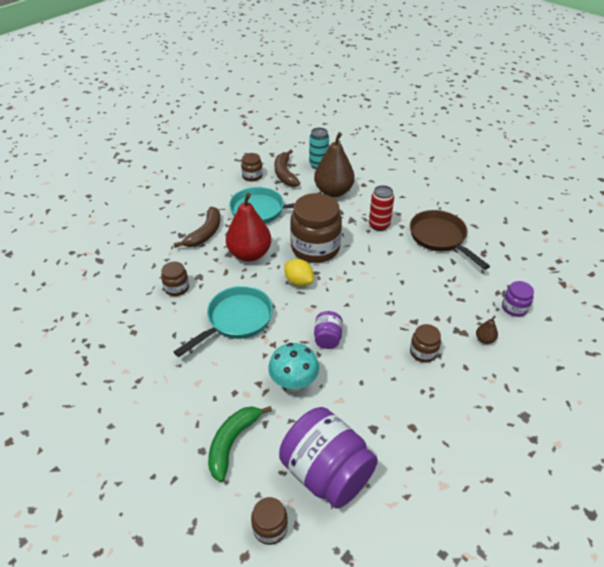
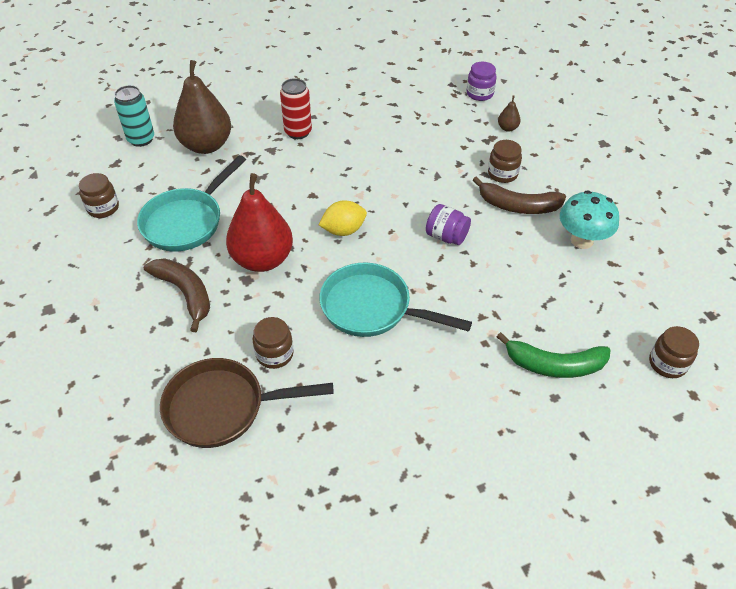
camera: 65 degrees left, 5 degrees up
(232, 443) = (554, 365): green banana -> green banana turned 45 degrees counterclockwise
(236, 320) = (372, 308): turquoise pan -> turquoise pan turned 45 degrees counterclockwise
(285, 174) = (129, 175): brown banana -> brown banana (518, 206)
(294, 383) = (495, 286): turquoise mushroom -> turquoise mushroom (581, 240)
(315, 248) = (297, 197): brown jar -> none
(326, 473) = (618, 298): purple jar -> none
(440, 238) = (353, 98): brown pan -> brown pan (223, 407)

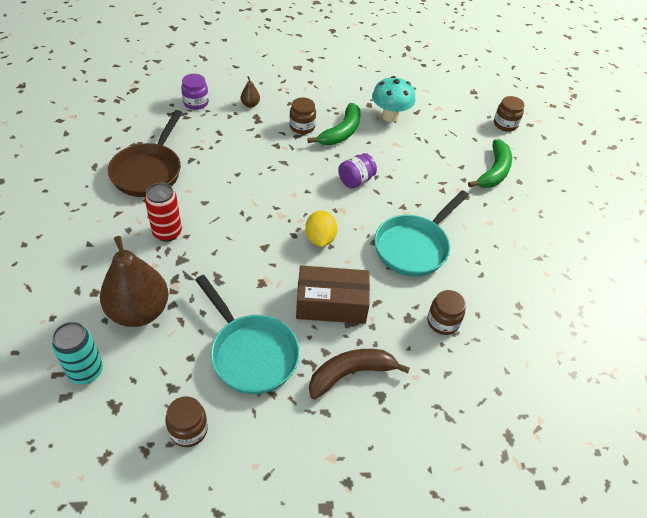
camera: 75 degrees left, 0 degrees up
(223, 407) = (489, 371): brown pan -> brown pan (149, 171)
(262, 259) = (331, 304): red pear -> brown box
(518, 206) = (341, 132): brown banana -> green banana

